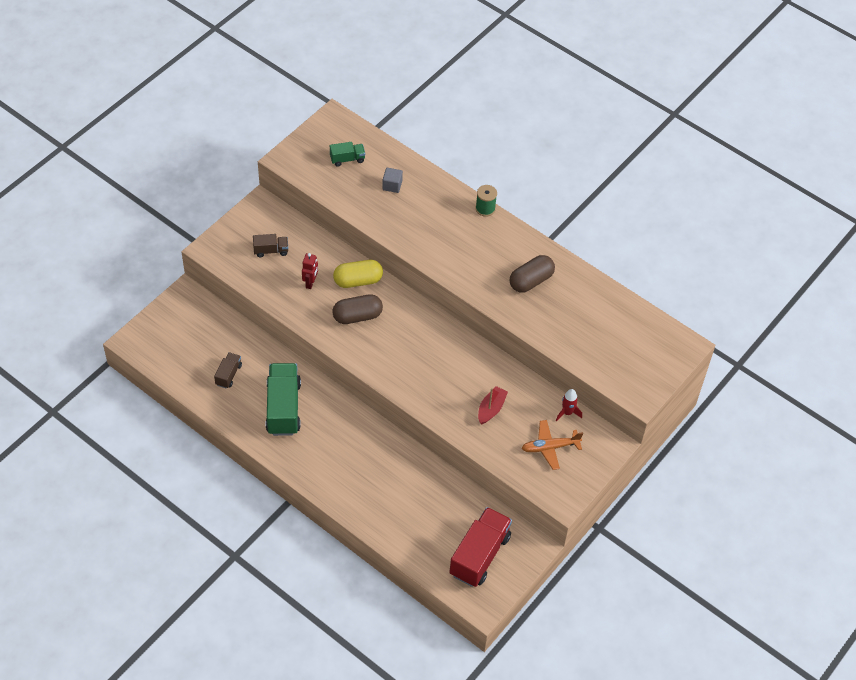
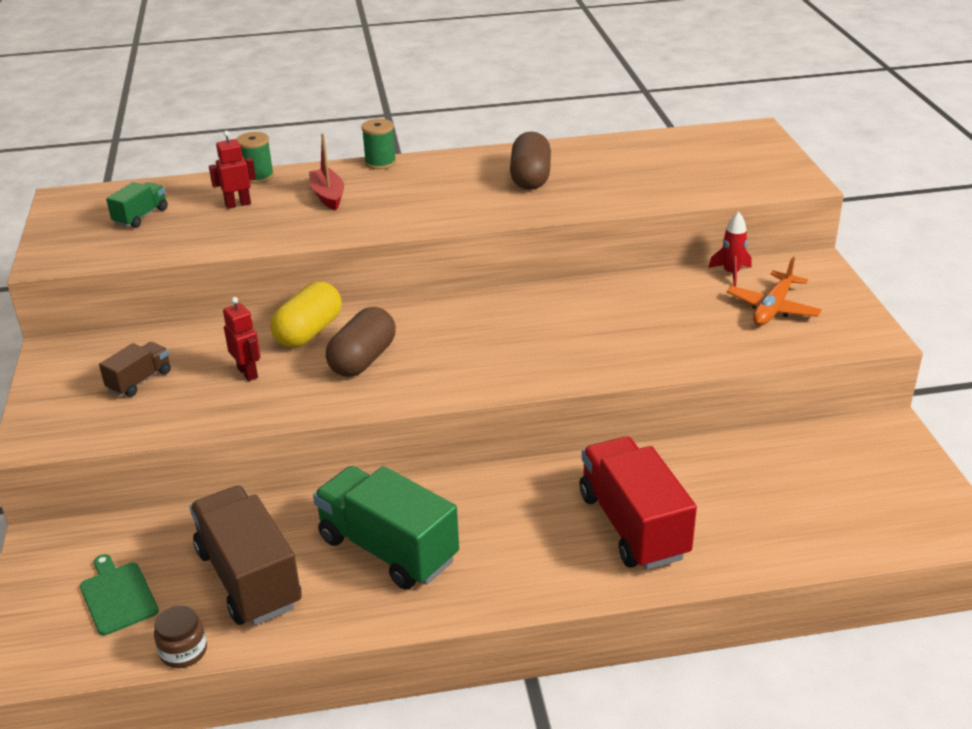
camera: 45 degrees left, 20 degrees down
(179, 384) = (183, 651): none -> brown jar
(184, 341) = (118, 596): none -> green cutting board
(228, 375) = (249, 578): brown truck -> brown truck, size x2.02
(392, 185) = (238, 204): grey cube -> red robot
(423, 171) = (258, 176): none -> green spool
(479, 555) = (864, 486): red truck -> red truck (633, 525)
(491, 409) = (658, 324): red boat -> red boat (328, 196)

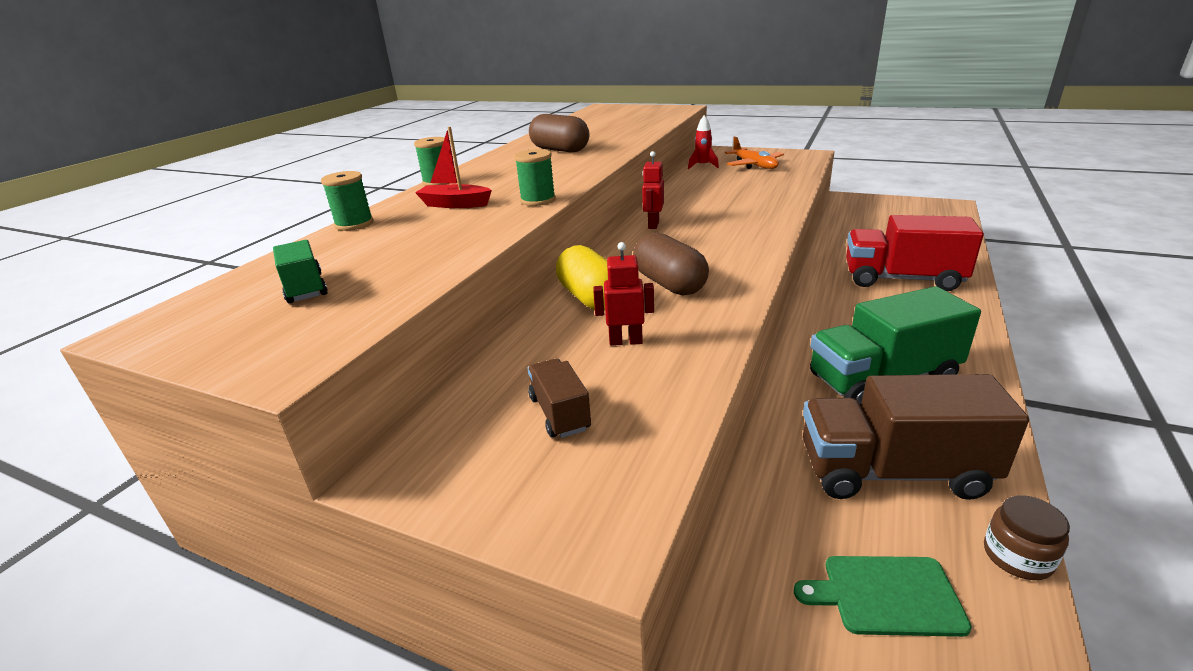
camera: 55 degrees left, 5 degrees down
(238, 204) = (390, 239): red robot -> red robot (653, 225)
(364, 227) = (538, 200): none -> green spool

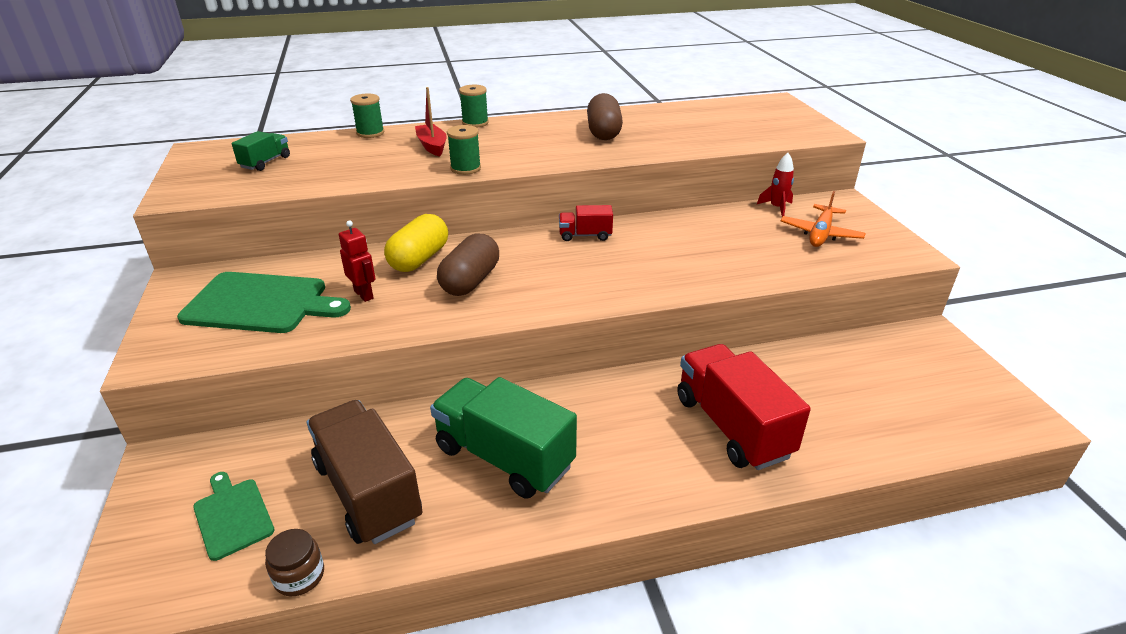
camera: 50 degrees right, 5 degrees up
(560, 413) = (261, 303): brown truck -> green cutting board
(653, 225) = (585, 235): red robot -> red truck

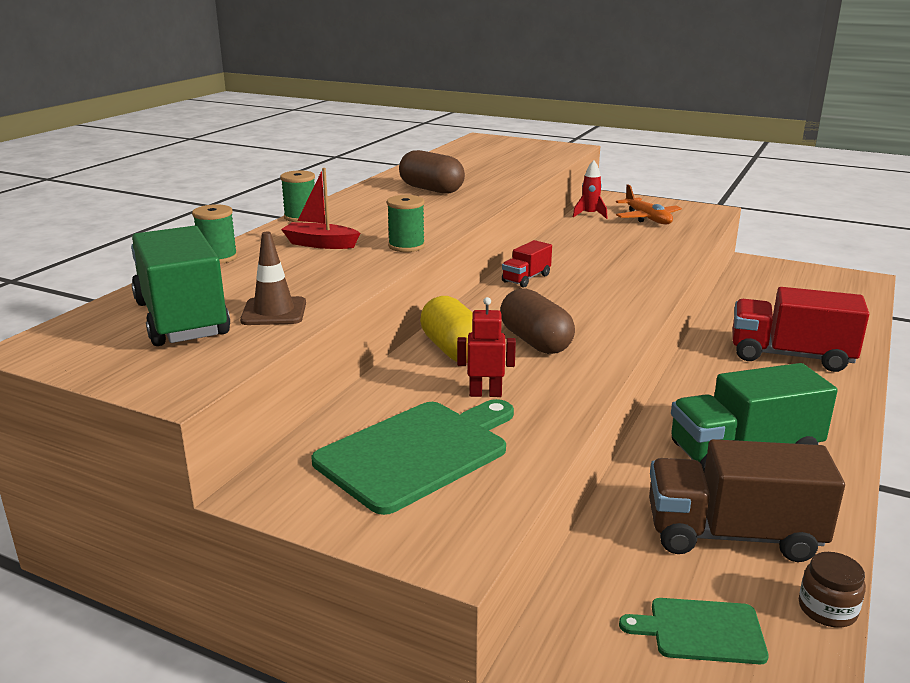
camera: 50 degrees left, 10 degrees down
(265, 162) = (181, 319): green truck -> green truck, size x2.02
(301, 178) = (274, 312): none -> brown traffic cone

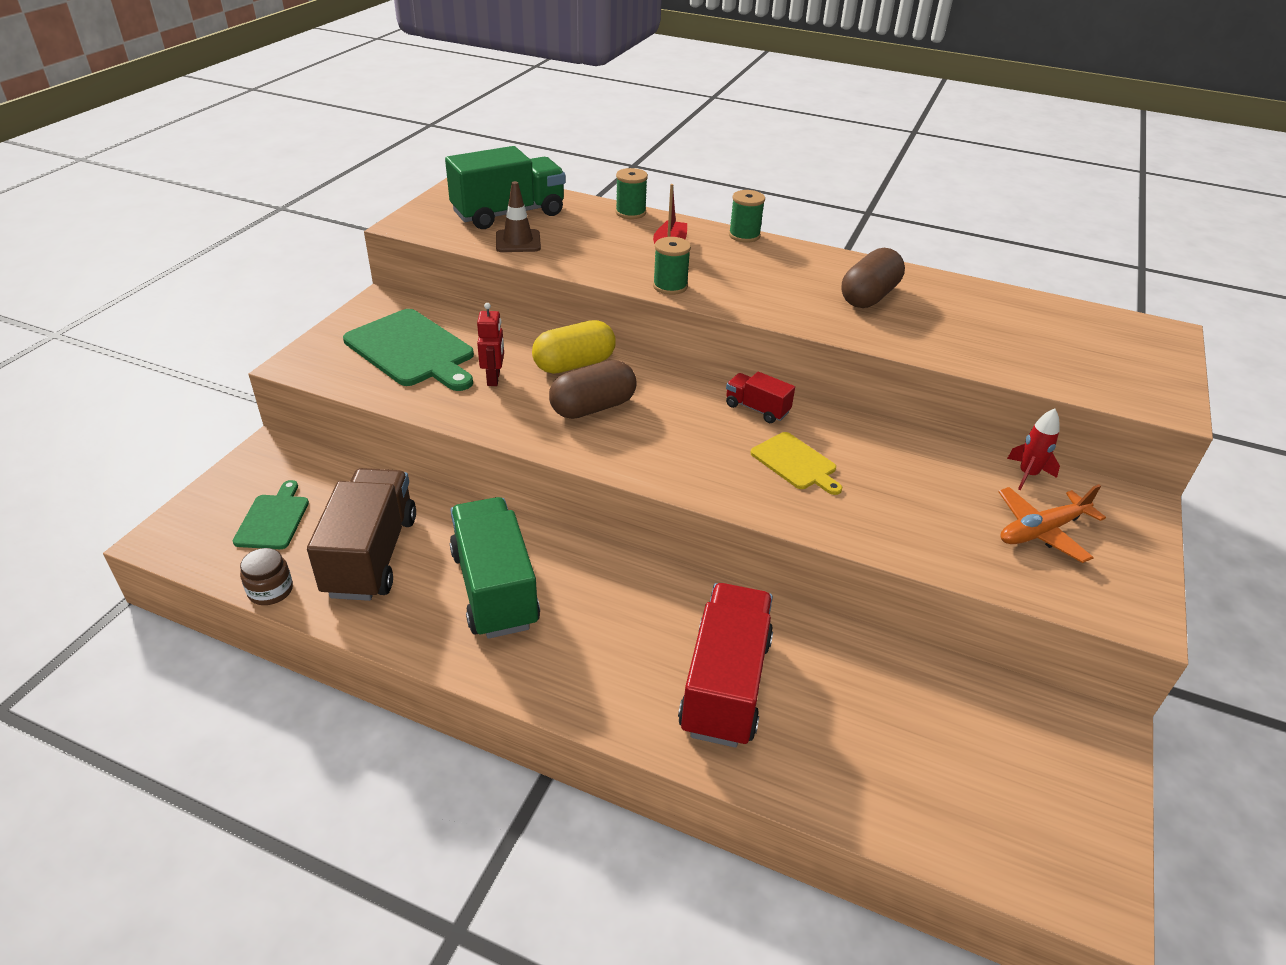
camera: 85 degrees right, 15 degrees up
(599, 271) = (795, 463): none -> yellow cutting board

